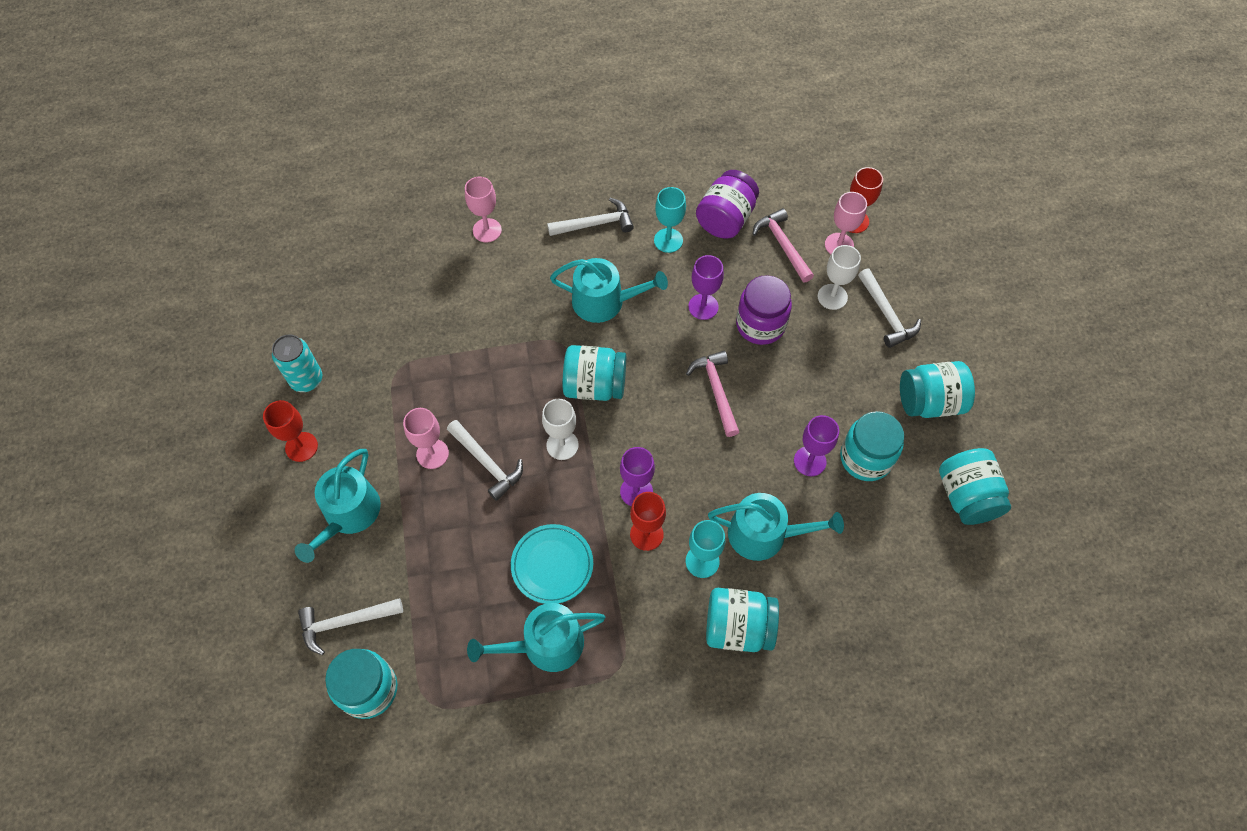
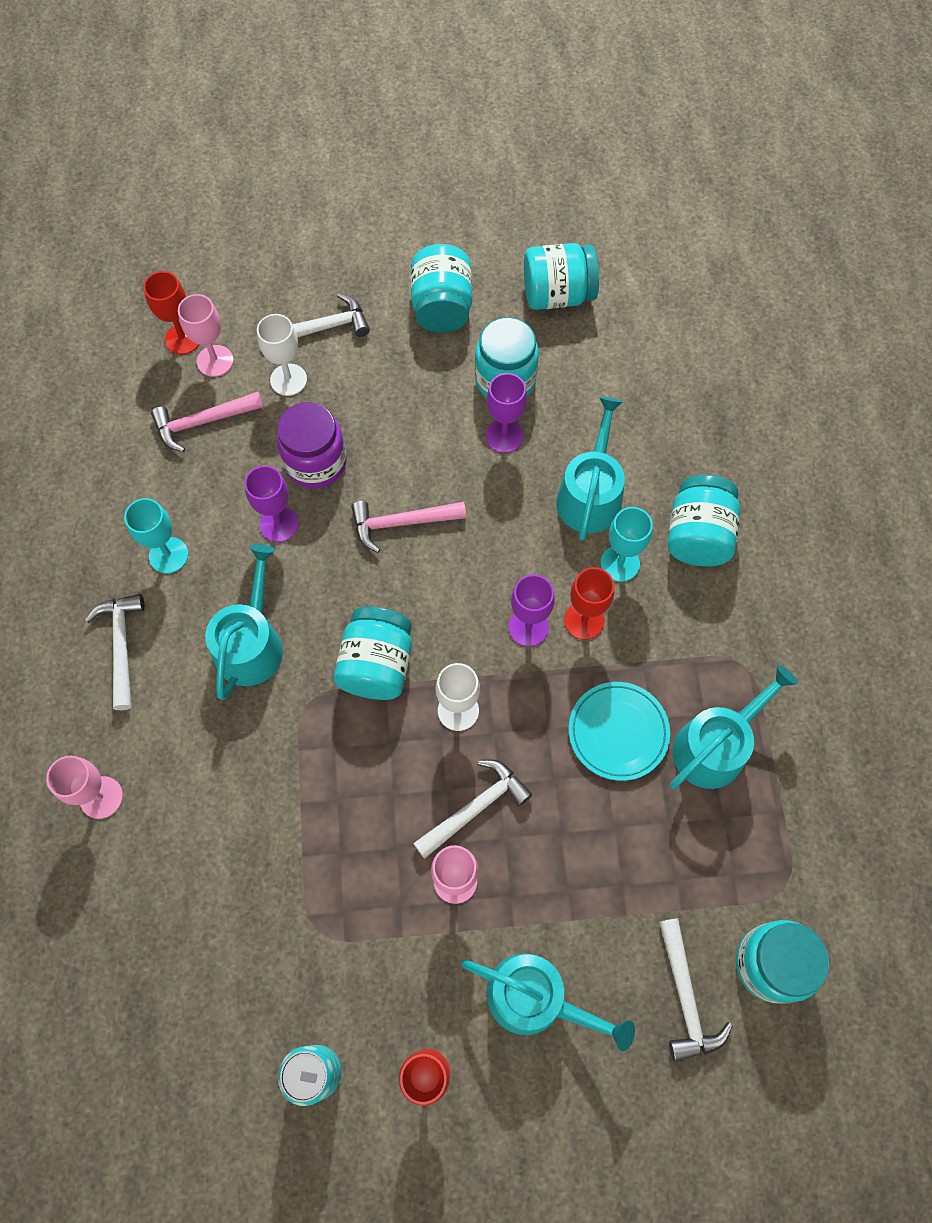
camera: 85 degrees left, 5 degrees up
(545, 644) = (715, 746): turquoise watering can -> turquoise watering can turned 120 degrees counterclockwise
(725, 219) = (148, 482): purple jar -> none

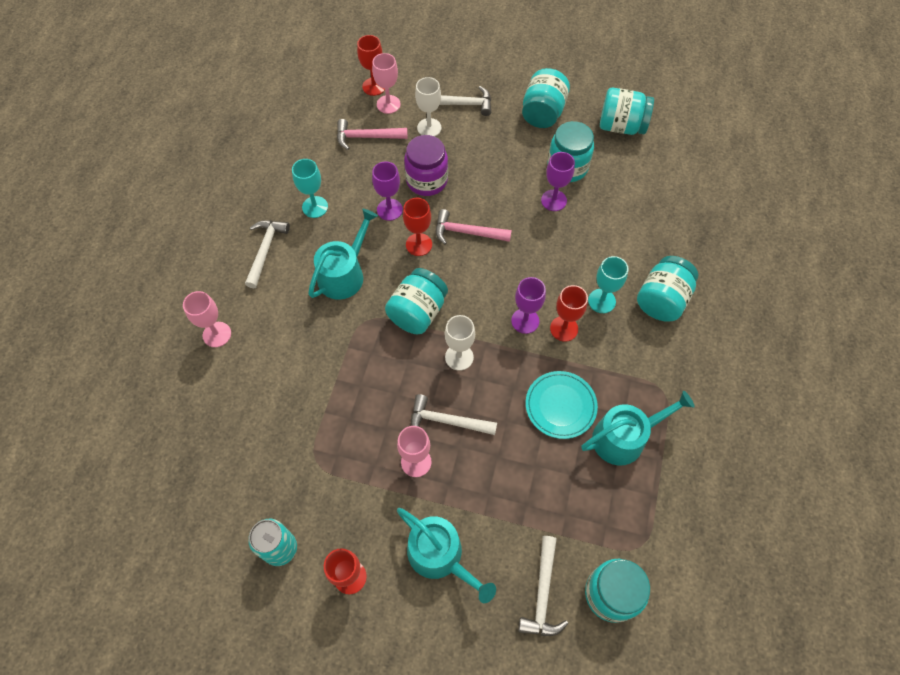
camera: 20 degrees right, 5 degrees down
(341, 563) = (419, 244): none -> red goblet
(475, 808) = (447, 421): white hammer -> white hammer turned 150 degrees counterclockwise
(590, 494) = (598, 252): turquoise watering can -> none

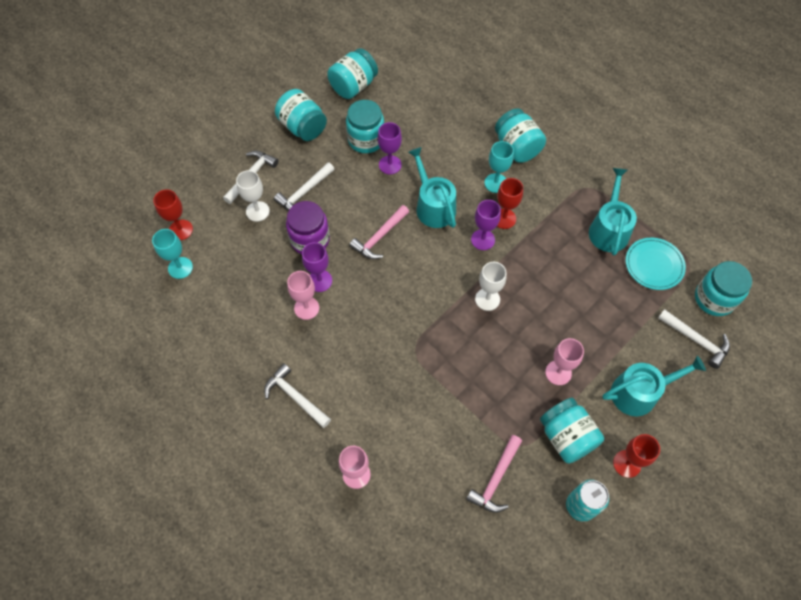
camera: 60 degrees left, 0 degrees up
(315, 207) = (277, 336): turquoise goblet -> turquoise goblet (180, 268)
(344, 274) = (360, 344): turquoise watering can -> turquoise watering can (433, 206)
(367, 137) = (232, 261): pink hammer -> pink hammer (496, 479)
(388, 104) = (209, 228): pink goblet -> pink goblet (306, 308)
(417, 312) = (430, 308): turquoise jar -> turquoise jar (566, 437)
(419, 244) = (368, 276): red goblet -> none
(447, 421) = (536, 334): white hammer -> white hammer (304, 192)
(560, 406) = (564, 254): turquoise plate -> turquoise plate (654, 265)

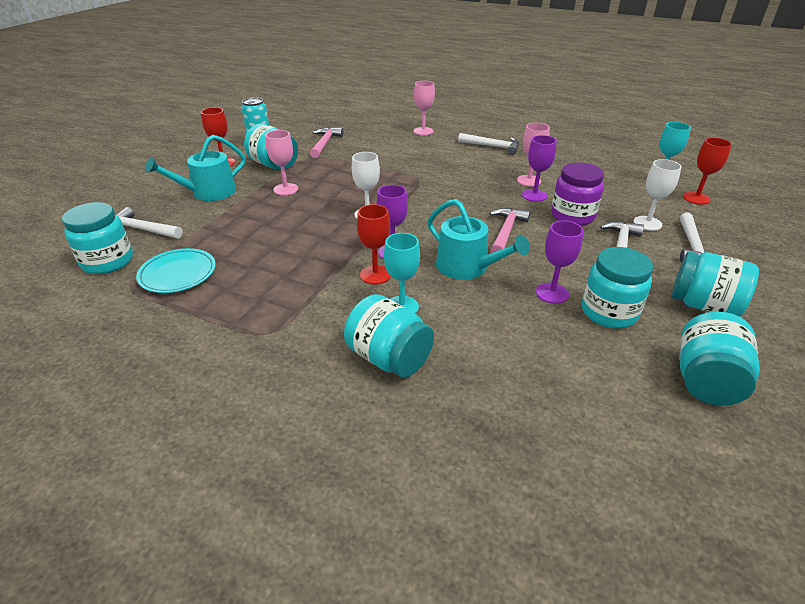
camera: 160 degrees right, 25 degrees down
(609, 229) = (235, 294): turquoise watering can -> none

